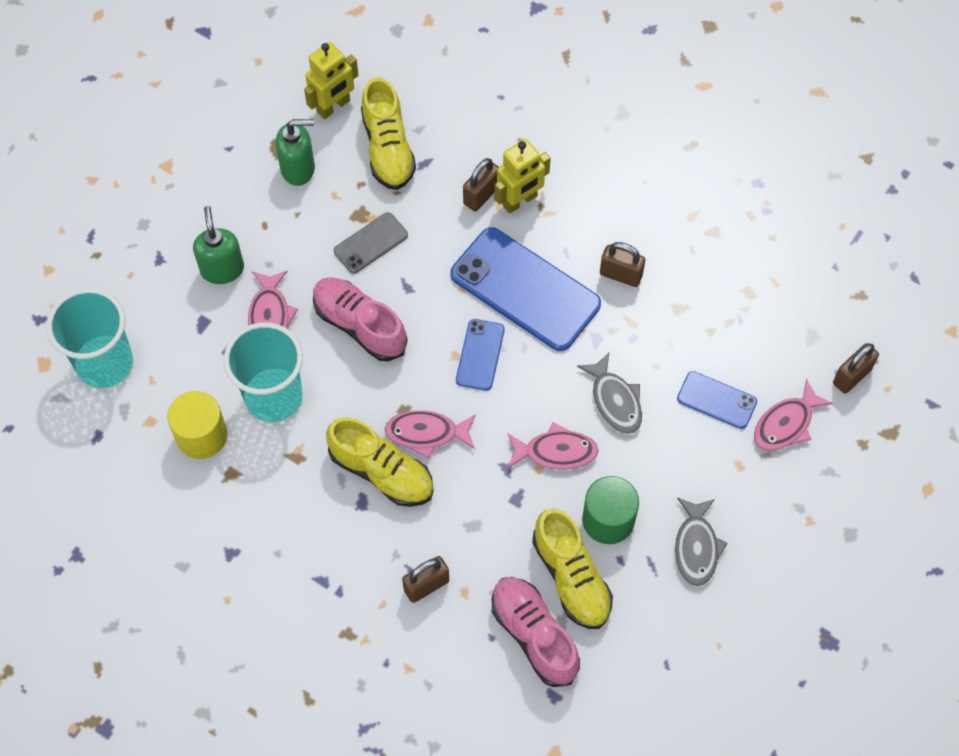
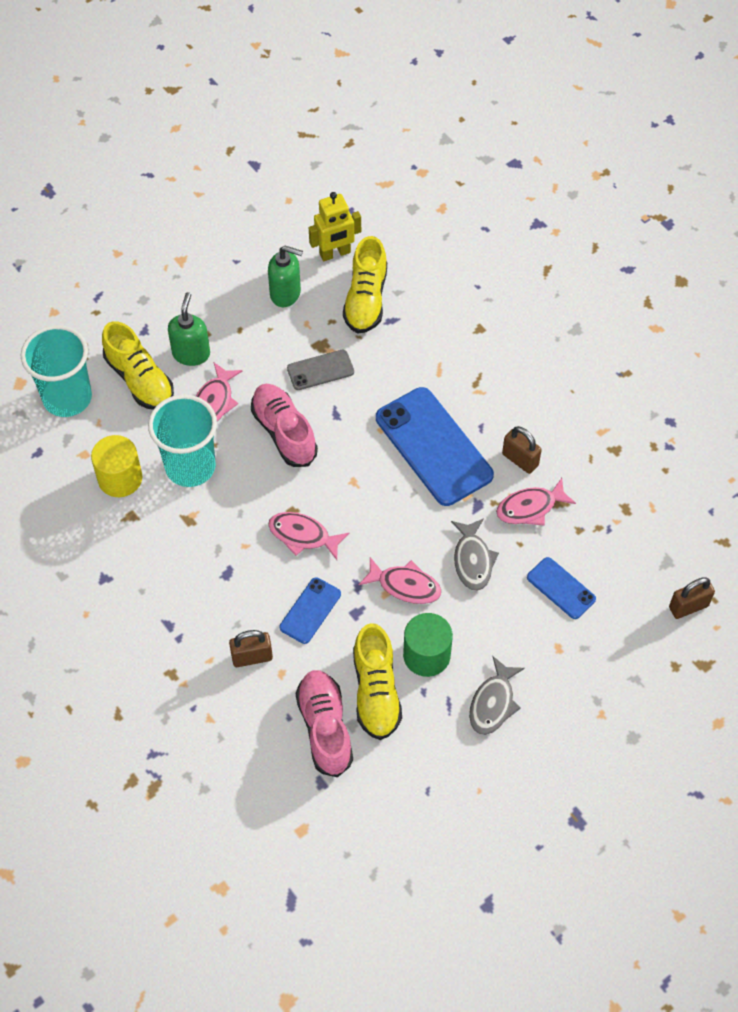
camera: 20 degrees right, 5 degrees down
(382, 472) = (253, 554): yellow shoe -> yellow shoe (140, 380)
(480, 355) = (374, 487): blue phone -> blue phone (310, 610)
(481, 195) = (428, 360): brown padlock -> none
(520, 201) = (459, 374): yellow robot -> none
(786, 424) = (614, 627): pink fish -> pink fish (530, 508)

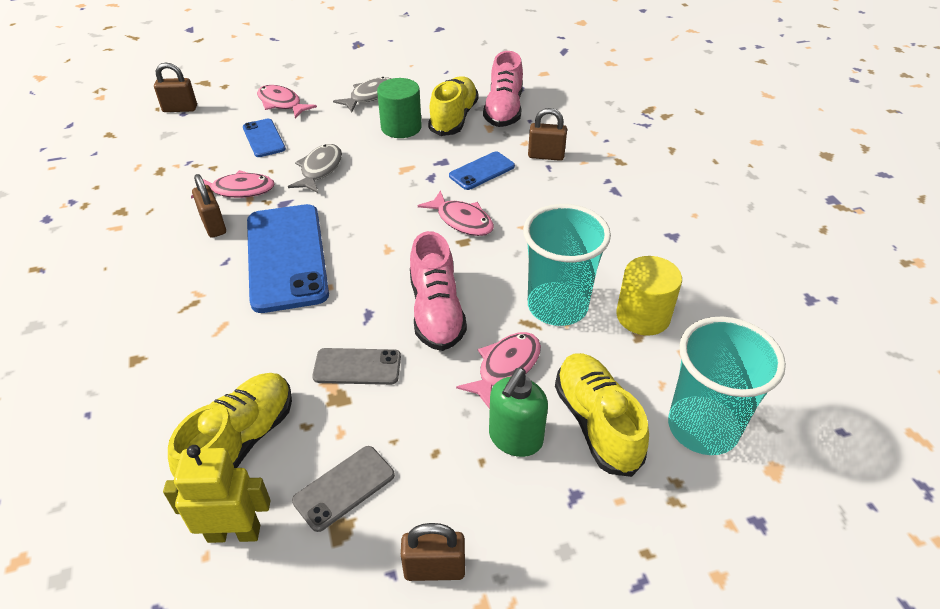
camera: 160 degrees left, 15 degrees down
(213, 270) = (434, 569): none -> brown padlock
(286, 293) = (344, 488): green soap dispenser -> grey phone
(405, 585) = (390, 168): pink fish -> pink fish (281, 103)

